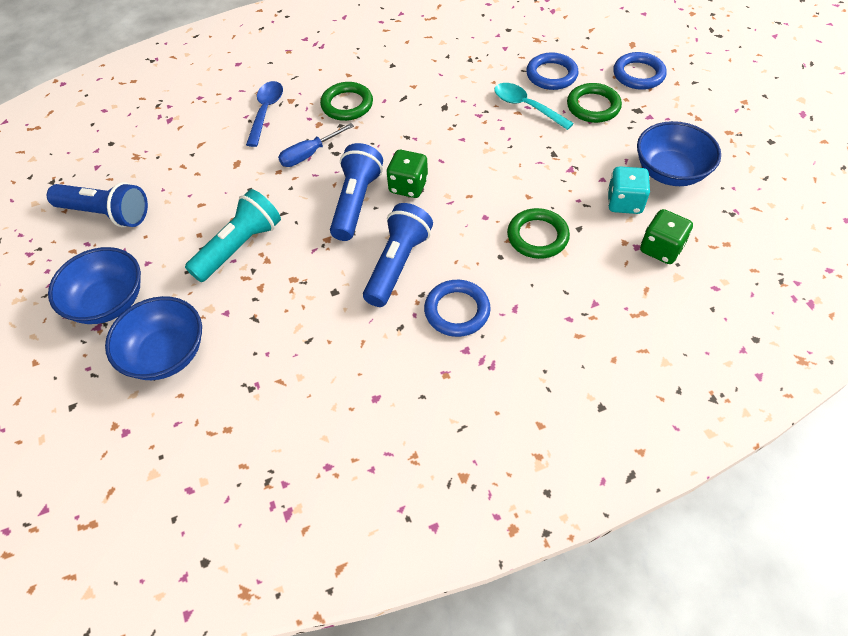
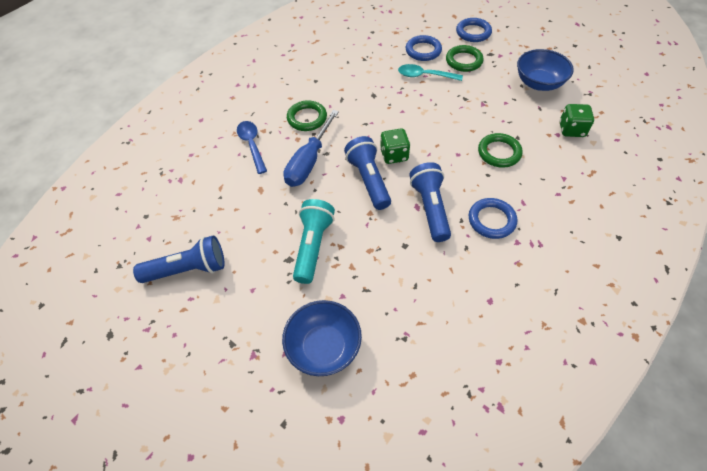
camera: 30 degrees left, 0 degrees up
(109, 302) = (247, 332): blue bowl -> none
(309, 154) = (309, 162): blue screwdriver -> blue screwdriver, size x1.59
(624, 203) = (529, 111): turquoise dice -> none

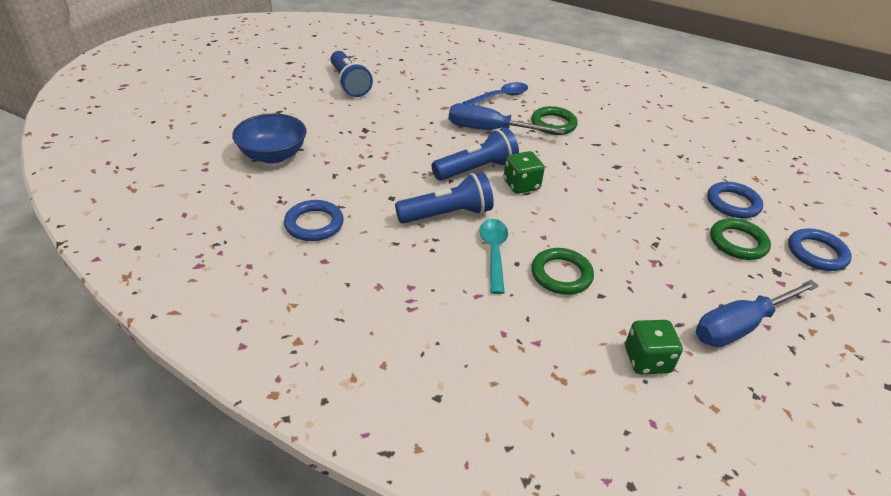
camera: 75 degrees right, 15 degrees down
(313, 246) = (381, 141): turquoise flashlight -> none
(425, 76) = (679, 206): turquoise spoon -> turquoise spoon (494, 253)
(491, 220) = (440, 264): blue ring -> blue ring (314, 224)
(538, 83) = (740, 326): blue bowl -> blue screwdriver

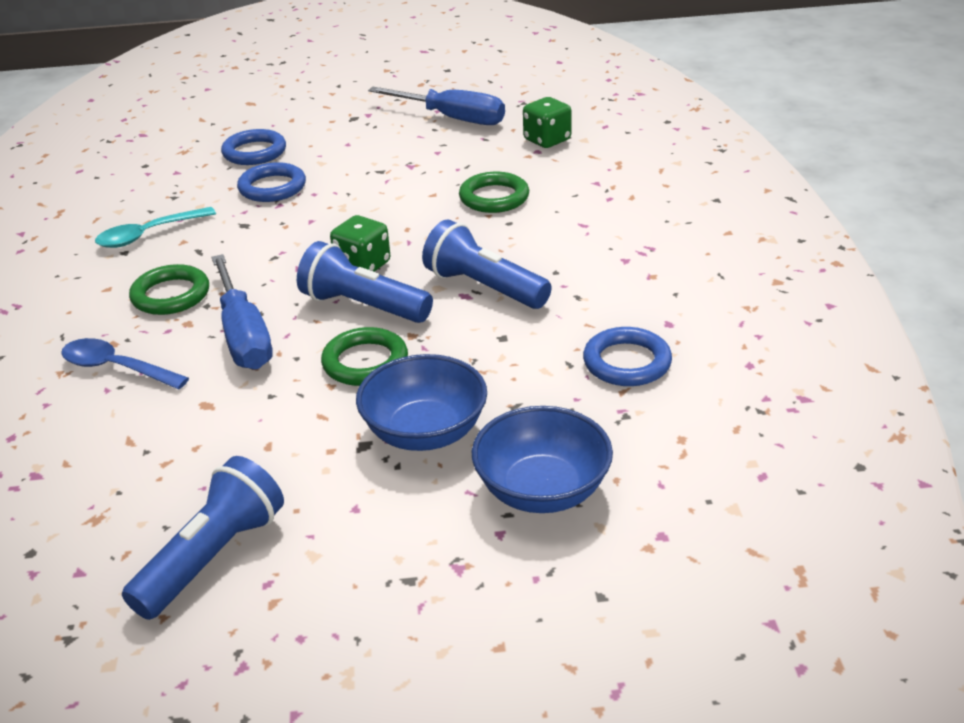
camera: 120 degrees left, 5 degrees down
(351, 145) = (425, 432): none -> blue bowl
(494, 253) = (511, 238): turquoise spoon -> turquoise spoon (148, 235)
(738, 242) = (327, 138): green ring -> green ring (365, 362)
(816, 253) = (301, 108): blue ring -> blue ring (272, 187)

